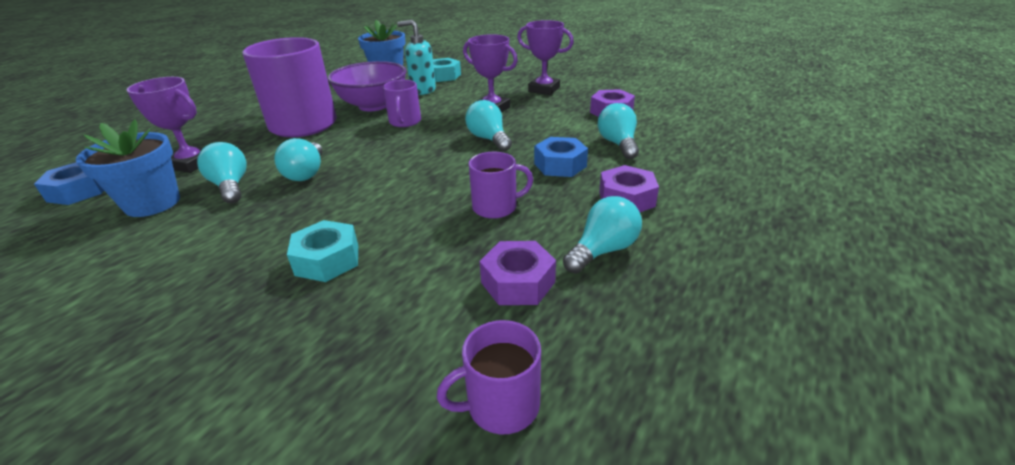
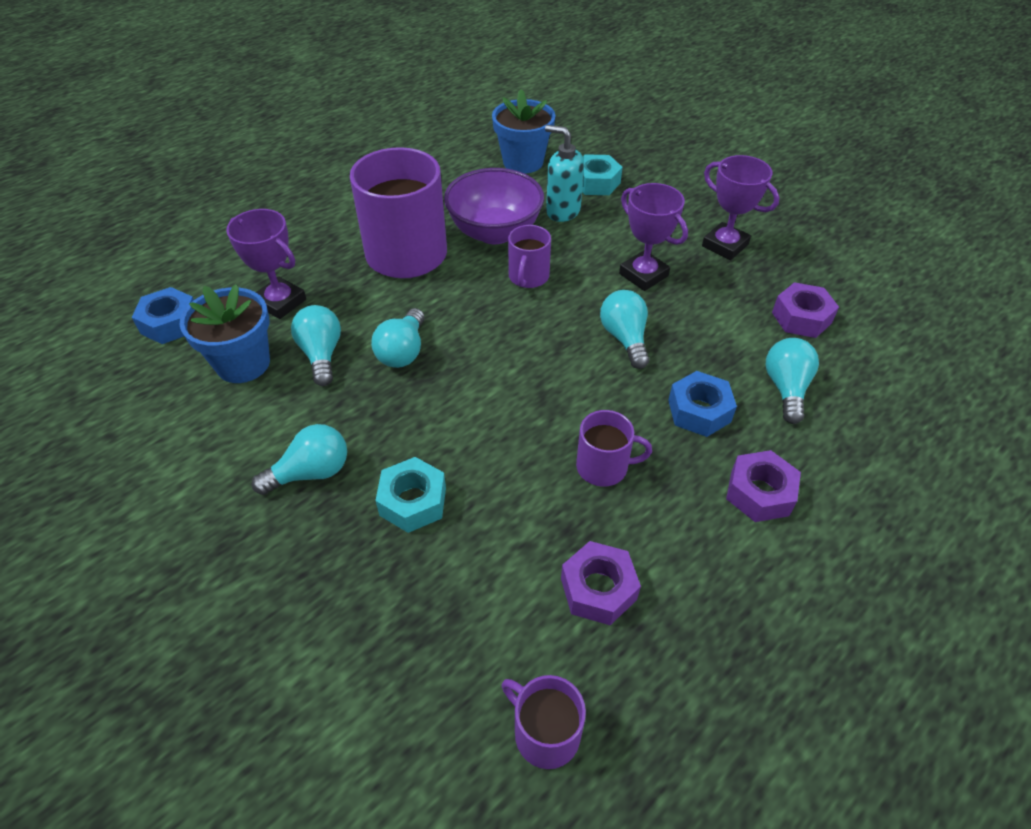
camera: 15 degrees right, 15 degrees up
(501, 405) = (545, 733): purple mug -> purple mug turned 45 degrees clockwise
(603, 250) = (702, 569): turquoise light bulb -> turquoise light bulb (311, 472)

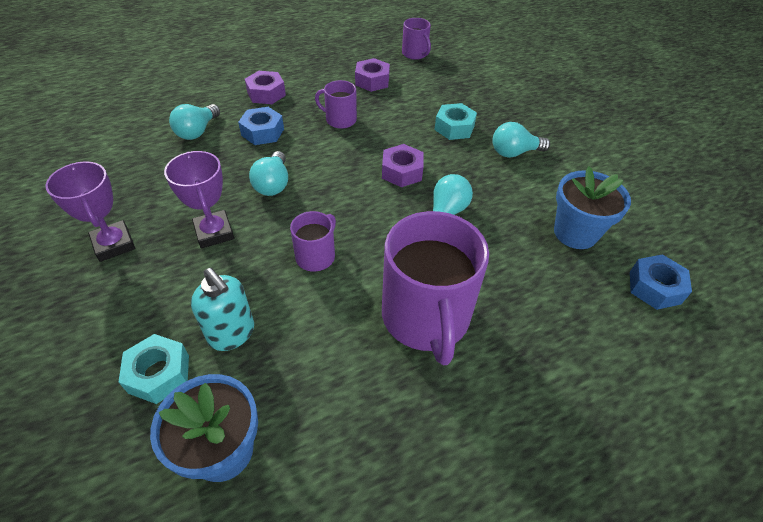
camera: 165 degrees left, 0 degrees up
(280, 302) = (554, 286): purple trophy -> none
(321, 354) = (511, 226): turquoise light bulb -> none
(495, 232) = (322, 321): purple bowl -> none
(801, 318) = (132, 168): purple nut -> purple nut (402, 172)

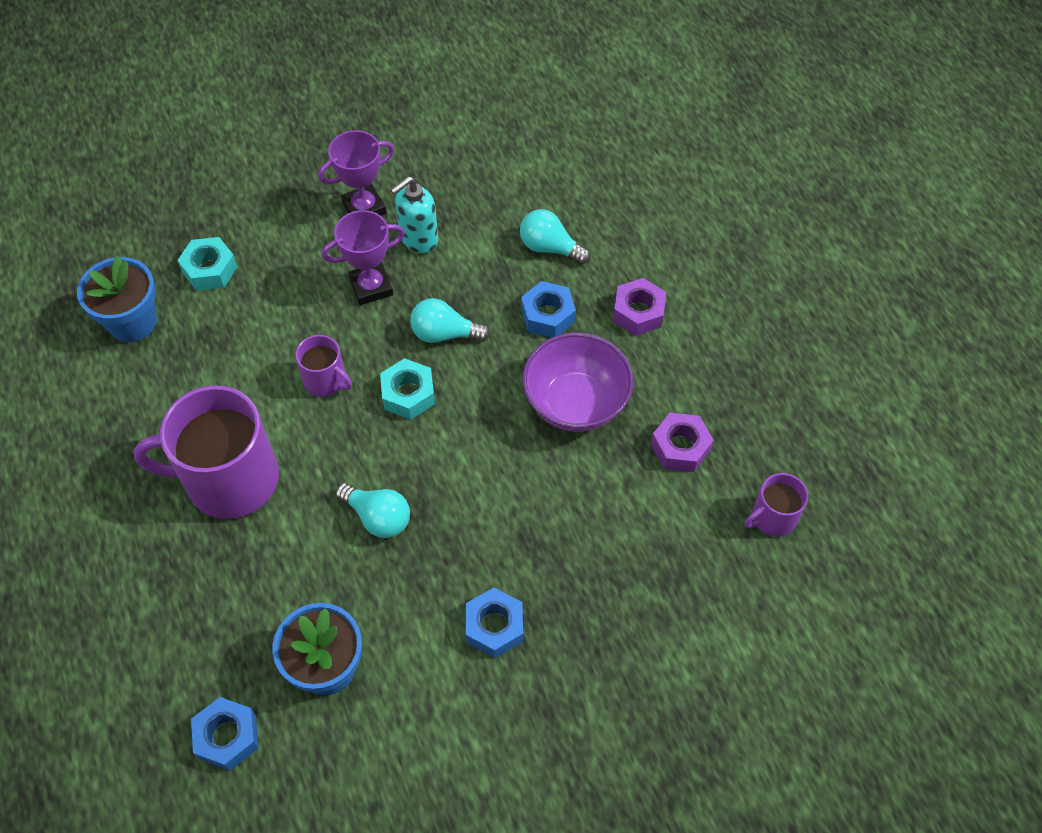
camera: 95 degrees right, 10 degrees up
(232, 333) = (240, 316): turquoise soap dispenser -> turquoise soap dispenser (418, 239)
(340, 120) = (575, 403): purple mug -> purple bowl
(402, 172) = (459, 473): purple nut -> none
(454, 128) = (556, 551): turquoise nut -> turquoise nut (408, 394)
(514, 152) = (494, 626): turquoise light bulb -> blue nut

